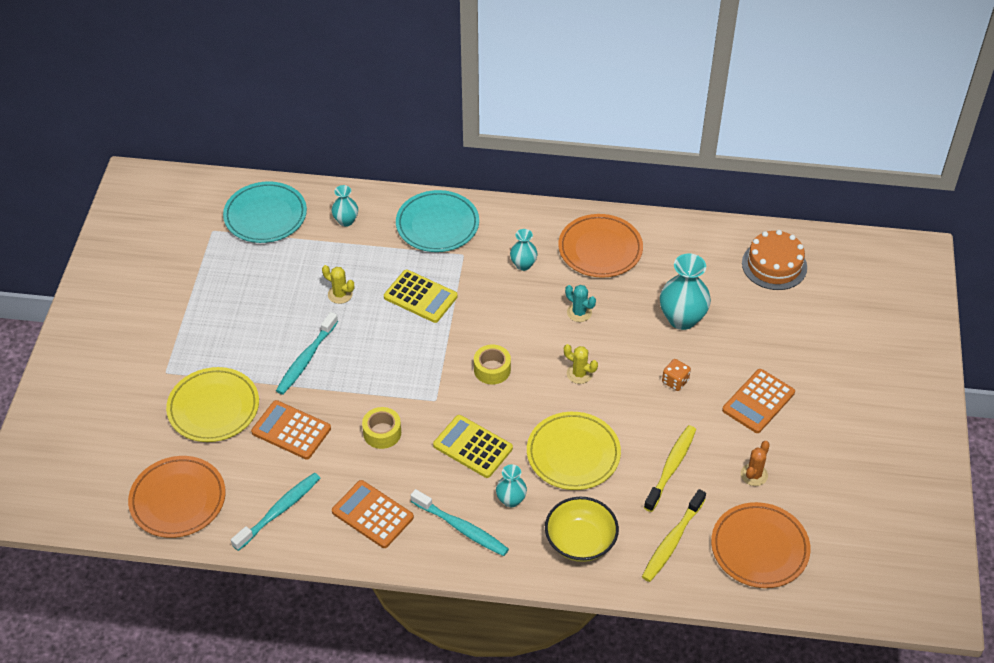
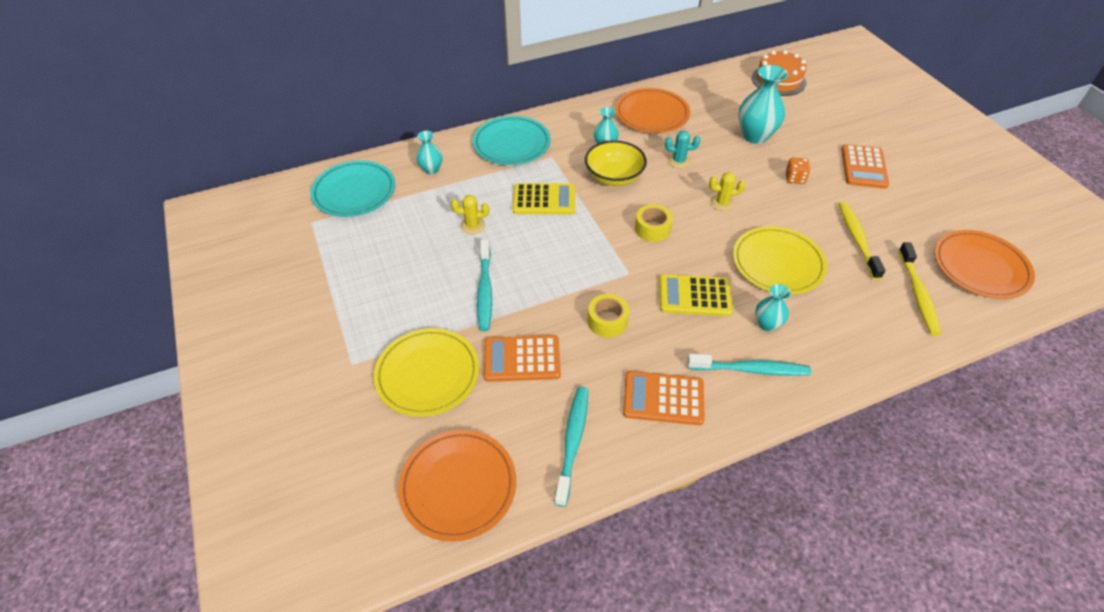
camera: 30 degrees left, 0 degrees up
(580, 541) = (853, 330): yellow bowl -> yellow bowl (614, 177)
(754, 475) = (917, 217): orange cactus -> none

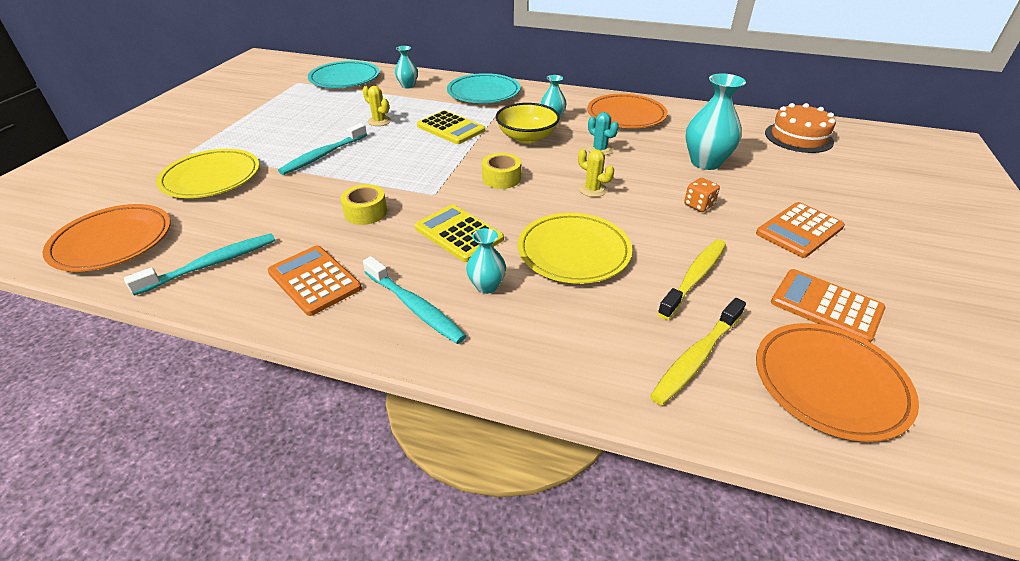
camera: 40 degrees right, 10 degrees down
(522, 359) = (273, 201): orange calculator -> orange calculator (826, 306)

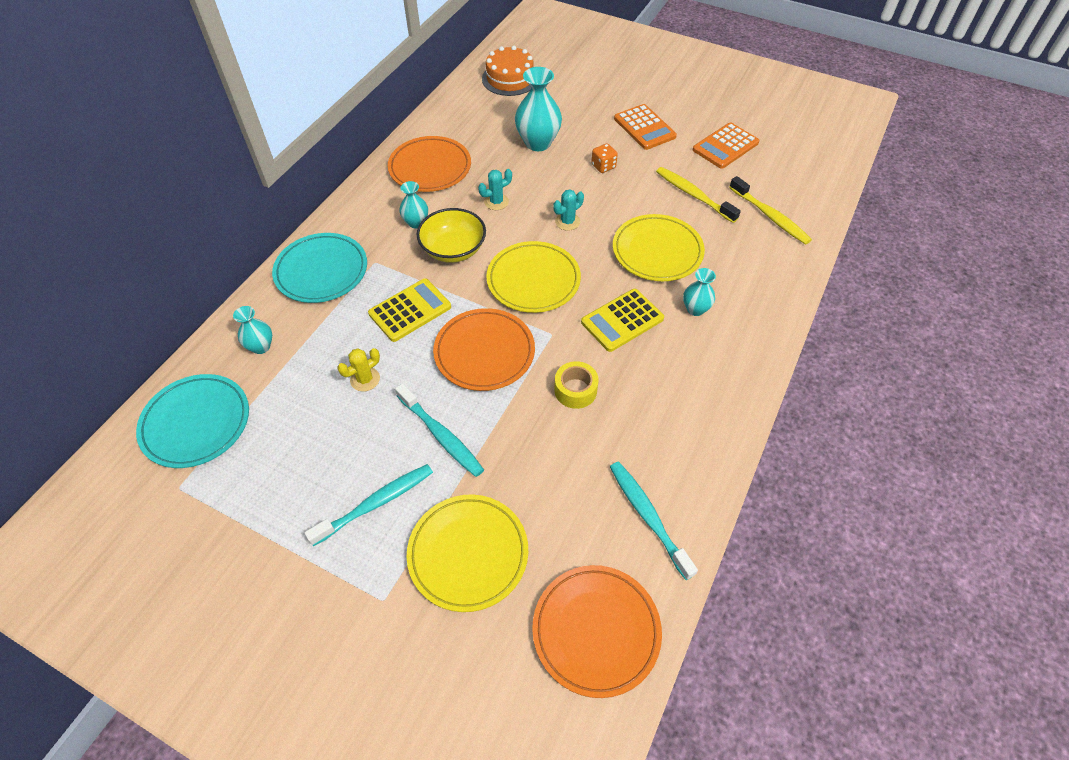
camera: 80 degrees left, 15 degrees up
(314, 280) = (680, 426): orange calculator -> none
(414, 306) = (717, 356): turquoise toothbrush -> turquoise toothbrush (375, 504)
(501, 178) = (533, 280): yellow tape -> yellow plate
(592, 190) = (567, 222): yellow cactus -> turquoise cactus
(829, 383) = (789, 170): orange plate -> orange plate (484, 352)

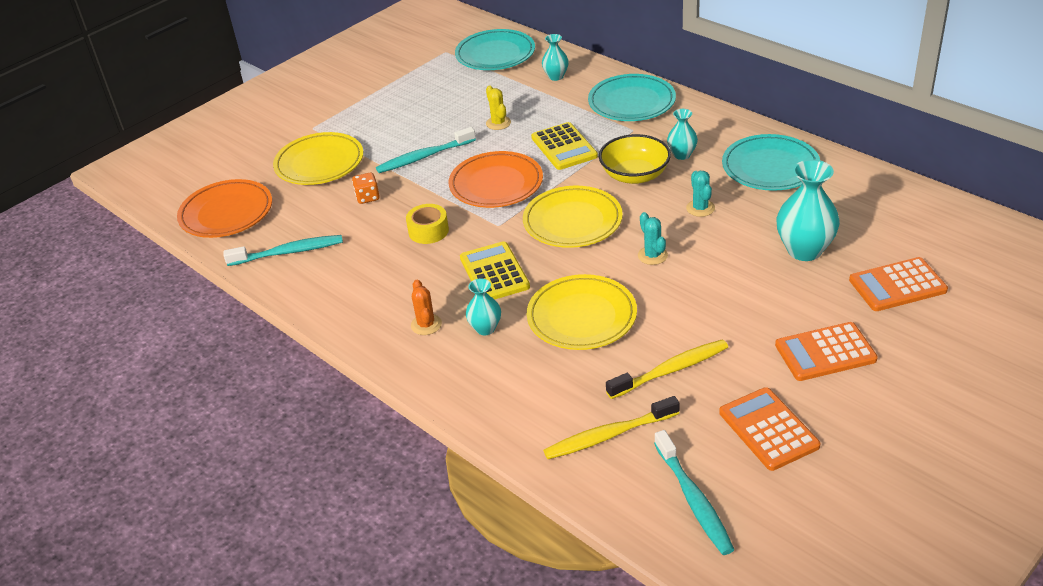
camera: 110 degrees right, 15 degrees down
(375, 504) = (384, 126): turquoise toothbrush -> turquoise toothbrush (693, 499)
(430, 168) = (770, 167): orange plate -> turquoise plate
(510, 78) = (955, 241): orange cake -> none
(565, 101) = (897, 285): none -> orange calculator
(603, 166) = (746, 299): orange dice -> orange dice (367, 197)
(708, 352) = (426, 325): none -> orange cactus

